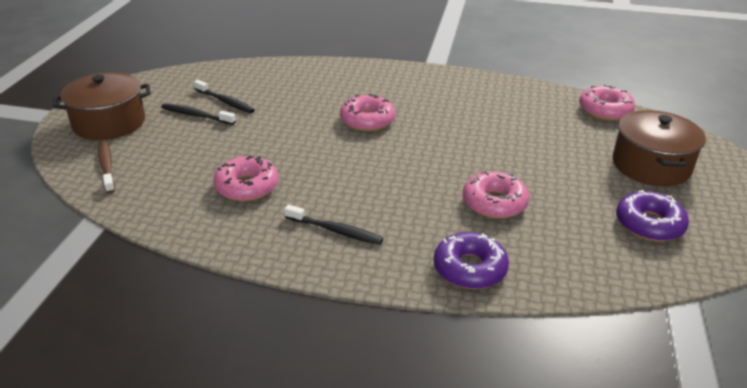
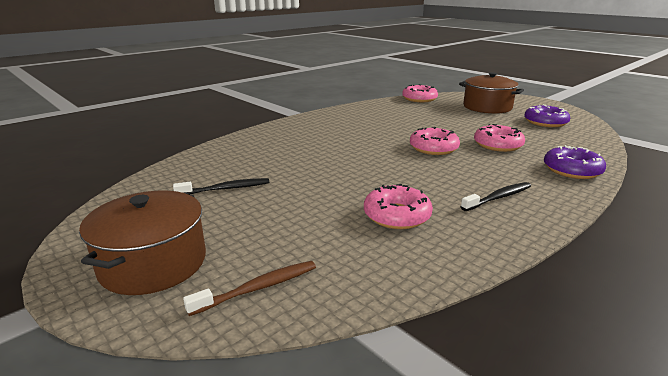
camera: 55 degrees left, 10 degrees down
(106, 166) = (258, 288): brown toothbrush -> brown toothbrush turned 135 degrees clockwise
(196, 115) = (228, 208): black toothbrush -> none
(367, 120) = (347, 149): pink donut -> pink donut (433, 148)

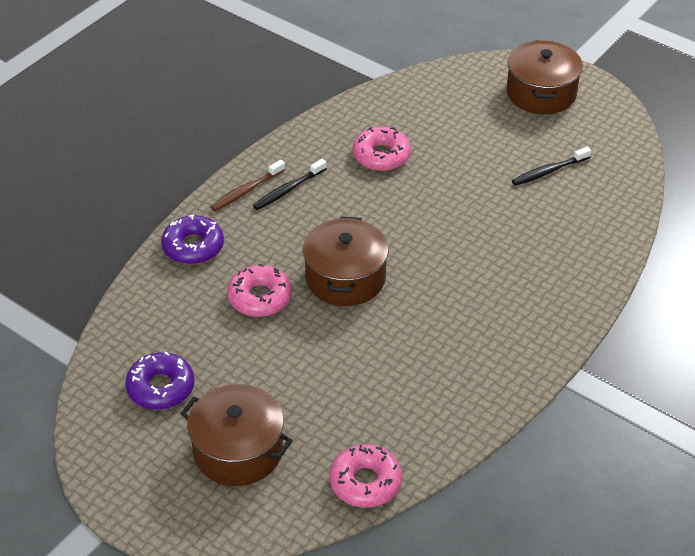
camera: 170 degrees right, 20 degrees up
(258, 288) = (461, 85): brown toothbrush -> brown toothbrush (246, 191)
(433, 148) = (345, 278): pink donut -> brown pot

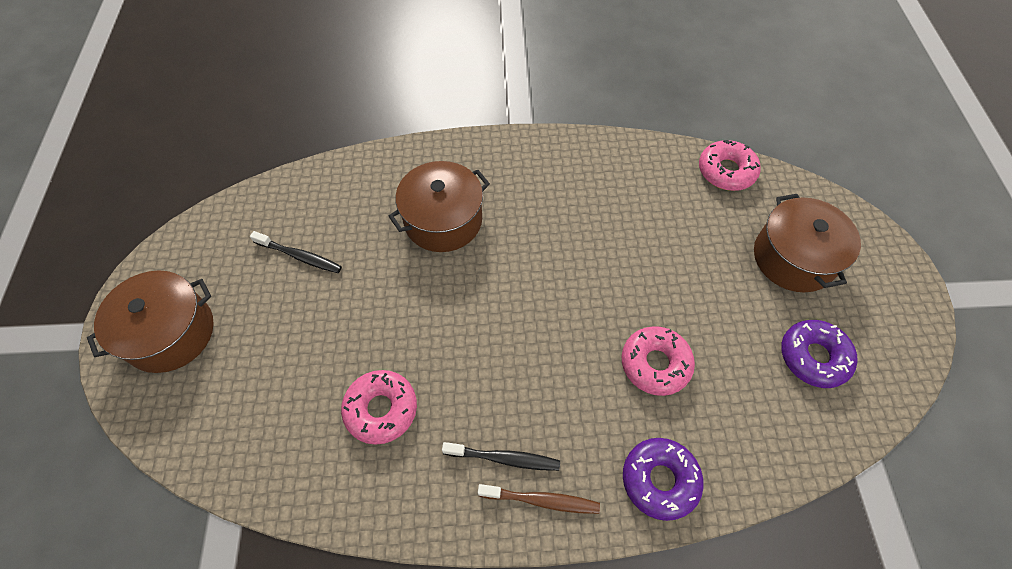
camera: 130 degrees left, 15 degrees up
(345, 278) = (569, 316): brown pot -> brown pot (443, 220)

